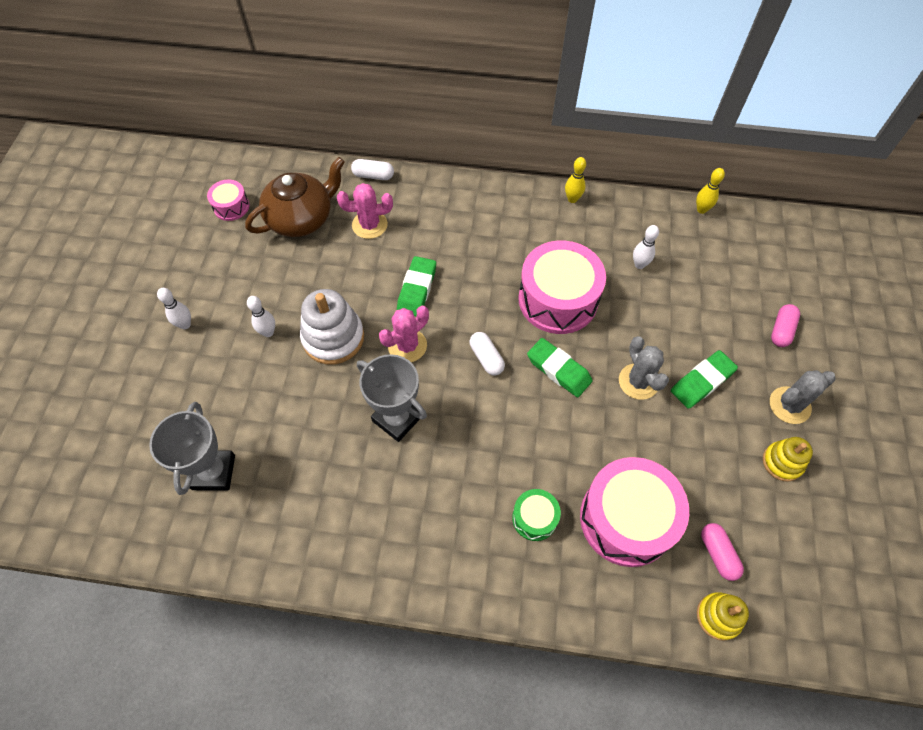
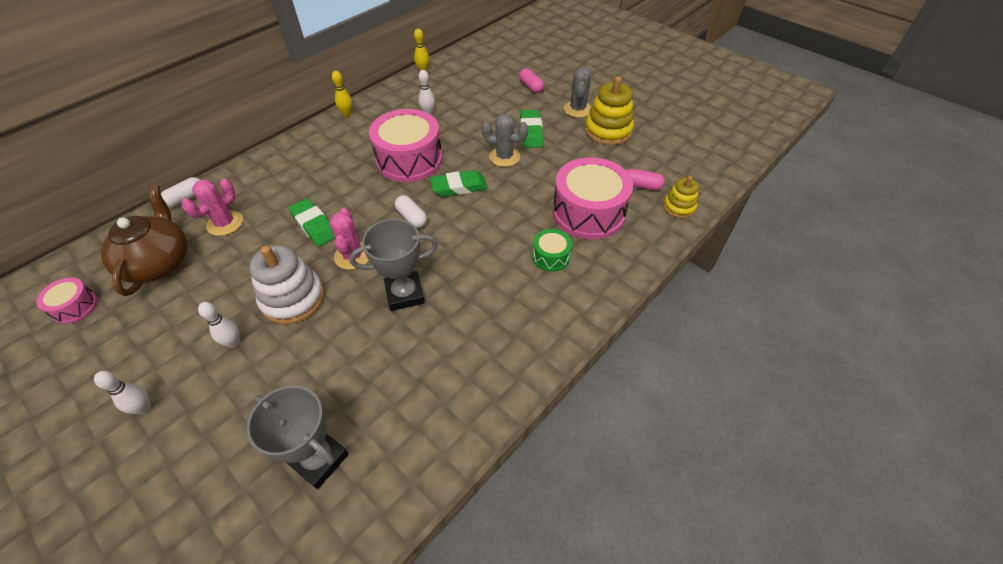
camera: 55 degrees left, 10 degrees down
(486, 358) = (412, 217): white capsule -> white capsule turned 45 degrees clockwise
(782, 462) = (608, 131): yellow stacking toy -> yellow stacking toy, size x1.70

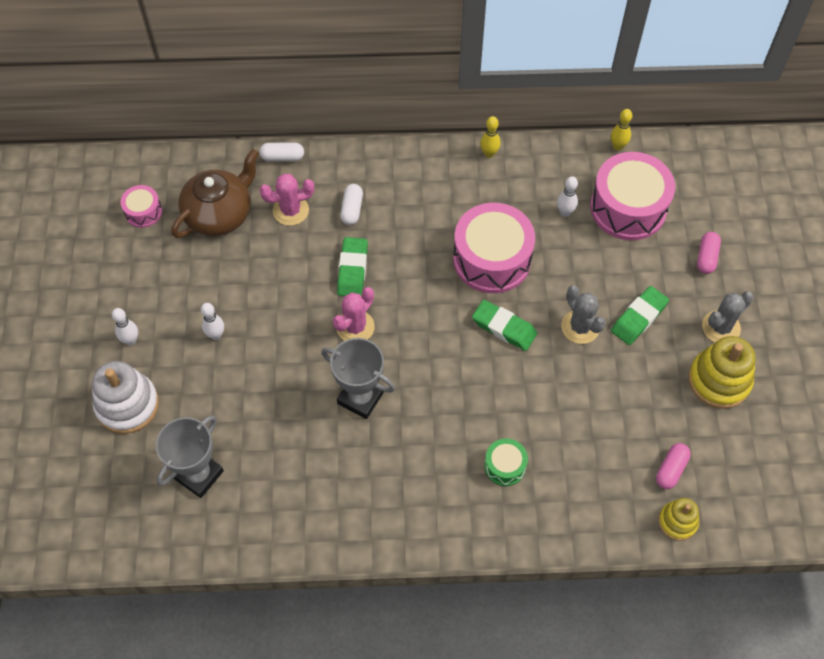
camera: 45 degrees right, 10 degrees up
(293, 299) = (281, 330): white stacking toy -> white stacking toy (127, 405)
(319, 459) = (199, 475): grey trophy -> grey trophy turned 45 degrees clockwise
(412, 217) = (433, 327): white capsule -> white capsule (352, 209)
(588, 212) = (587, 453): pink drum -> pink drum (628, 208)
(641, 186) = (671, 469): pink capsule -> pink capsule turned 60 degrees clockwise

